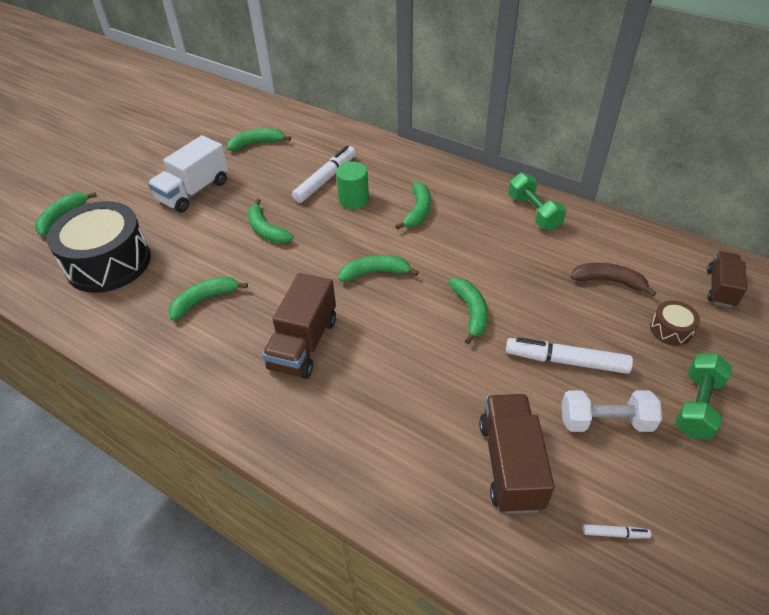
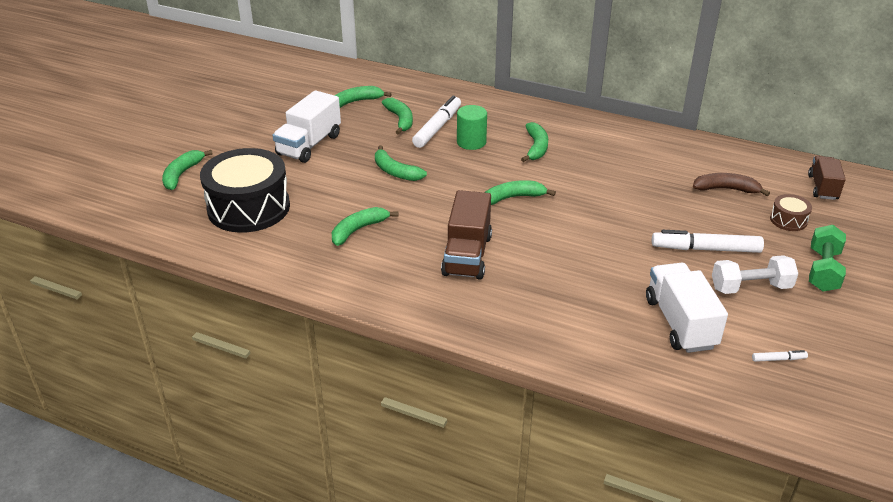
camera: 10 degrees left, 10 degrees down
(470, 312) = (611, 221): green banana -> green banana (400, 120)
(510, 464) = (680, 323): brown truck -> white truck
(534, 212) = (644, 142): green dumbbell -> none

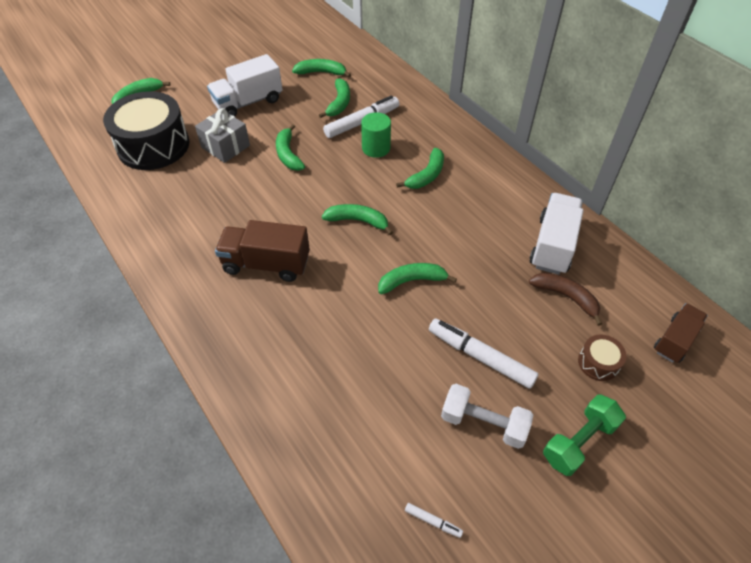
camera: 30 degrees right, 15 degrees up
(326, 185) = (225, 146): none -> grey gift
(359, 230) = (209, 201): green banana -> green banana (412, 281)
(467, 255) = (266, 264): brown truck -> brown truck turned 60 degrees clockwise
(680, 323) = (378, 428): white truck -> white truck (553, 245)

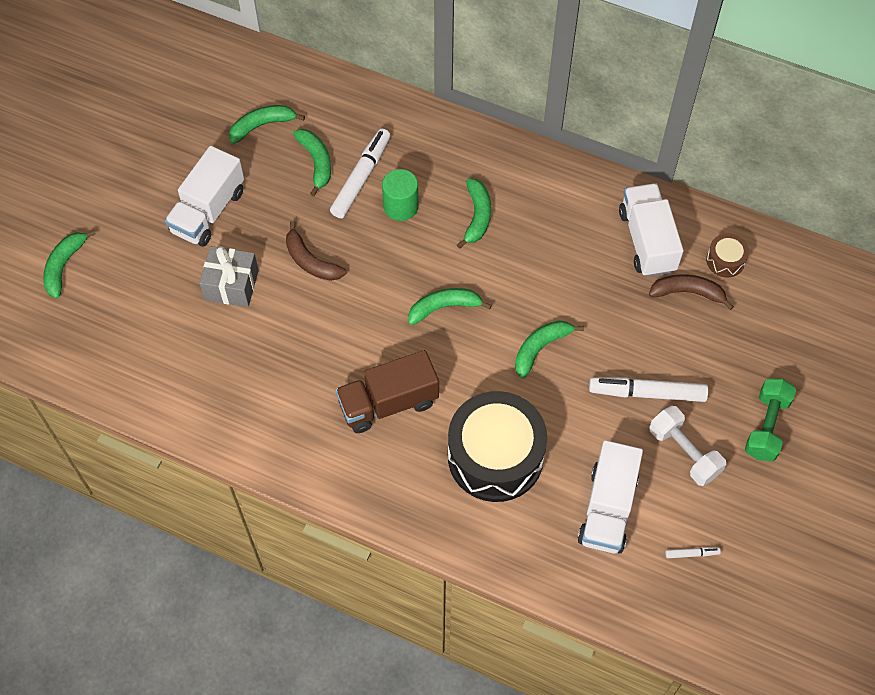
camera: 30 degrees left, 10 degrees up
(153, 145) = (146, 325): black drum -> black drum (495, 456)
(288, 154) = (311, 261): green banana -> brown banana
(380, 434) = (607, 508): none -> white truck
(483, 423) = (684, 452): white dumbbell -> white dumbbell turned 60 degrees clockwise
(598, 363) = (747, 346): brown drum -> brown drum (725, 260)
(675, 340) = (799, 289): brown truck -> none

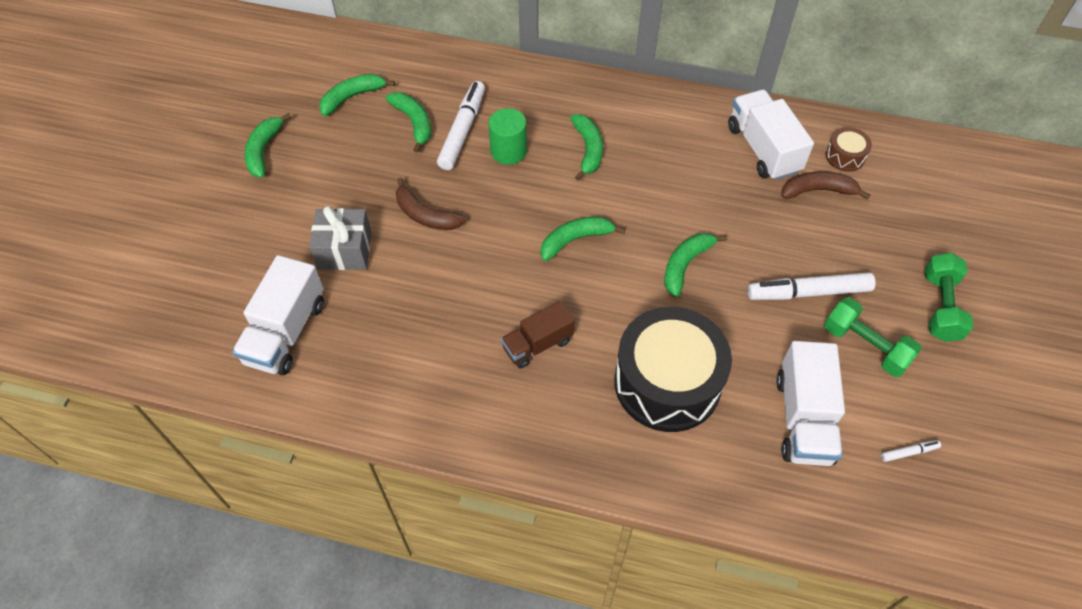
camera: 10 degrees left, 5 degrees down
(64, 266) = (158, 257): green banana -> green banana (264, 150)
(208, 211) = (308, 183): white truck -> white truck (286, 332)
(388, 403) = (537, 344): brown truck -> brown truck, size x0.65
(684, 452) = (865, 346): white dumbbell -> green dumbbell

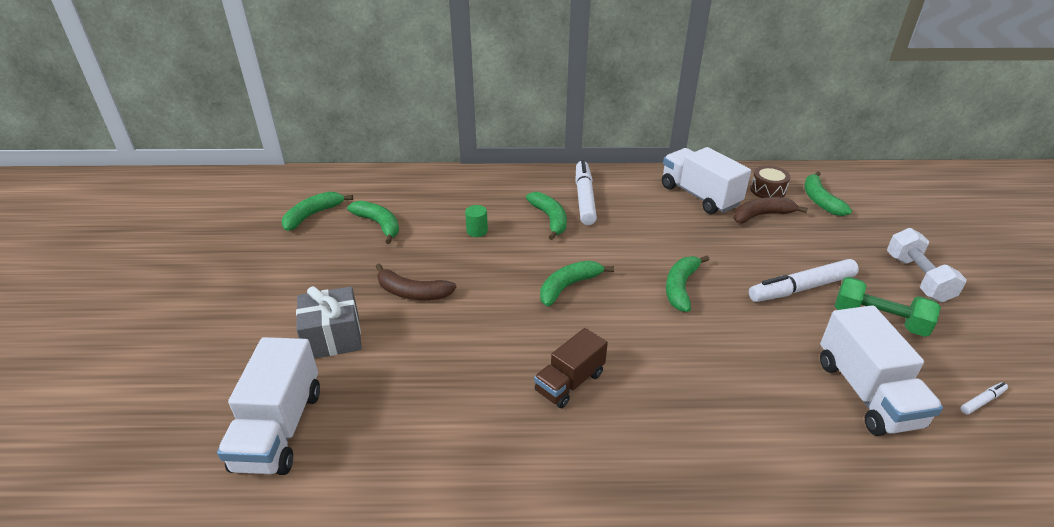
camera: 15 degrees left, 20 degrees down
(264, 150) = (228, 268): green banana -> green banana (820, 200)
(462, 130) = (427, 223): white marker -> white marker (584, 198)
(508, 151) = (477, 231): green cylinder -> green cylinder, size x0.61
(667, 382) = (718, 389): black drum -> none
(940, 307) = (917, 278): green dumbbell -> white dumbbell

